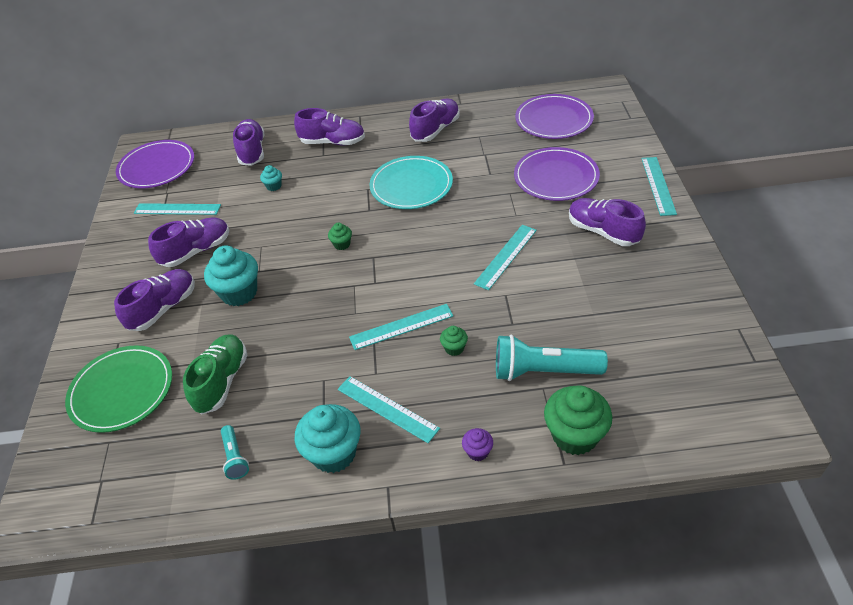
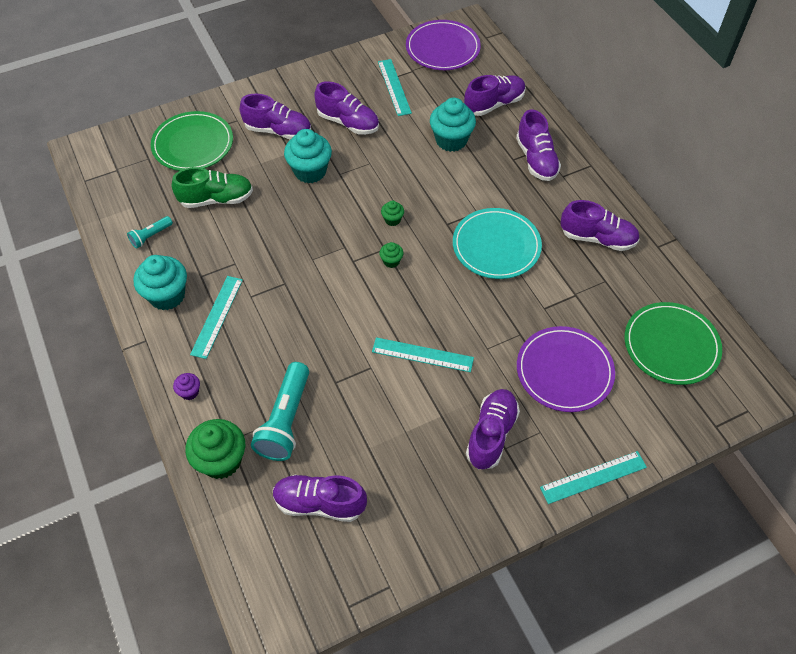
camera: 65 degrees right, 10 degrees up
(274, 186) = (451, 140): turquoise cupcake -> turquoise cupcake, size x2.10
(401, 327) = (306, 298): turquoise ruler -> none
(454, 348) = (293, 345): green cupcake -> green cupcake (391, 261)
(543, 371) = (285, 421): turquoise flashlight -> turquoise flashlight turned 150 degrees counterclockwise
(554, 120) = (671, 345): purple plate -> green plate
(644, 362) = (319, 503): none -> purple shoe

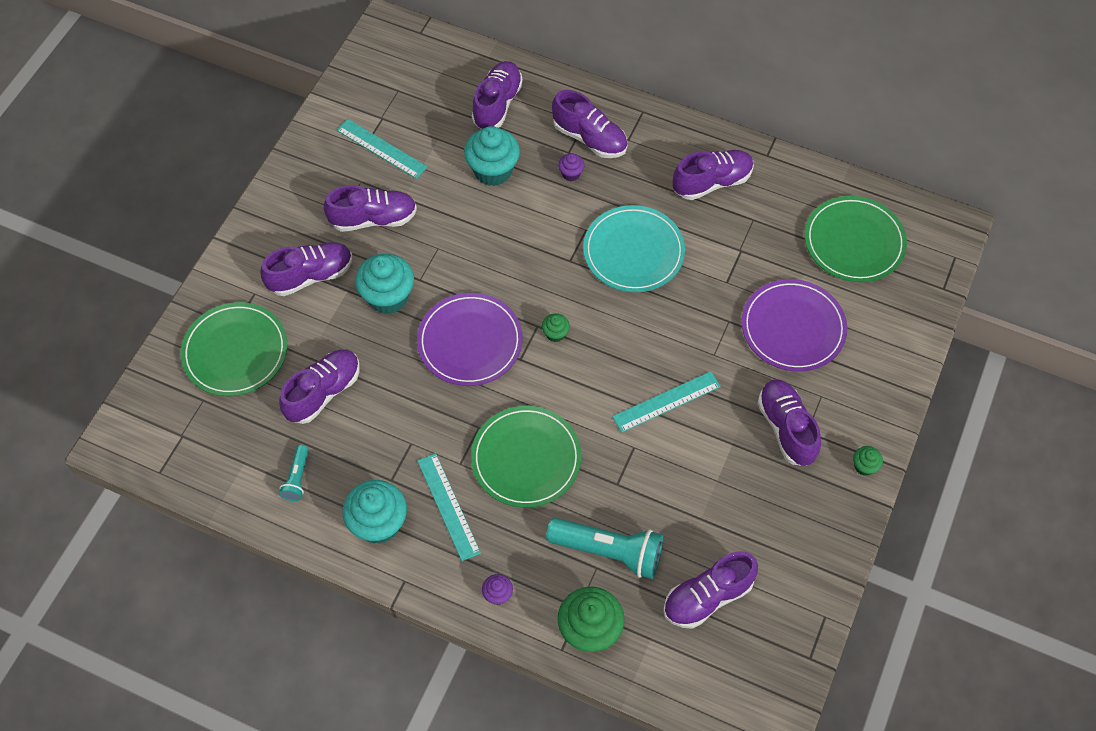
camera: 40 degrees left, 5 degrees up
(216, 199) = (323, 392): green shoe -> purple shoe
(285, 421) = (609, 551): turquoise flashlight -> turquoise flashlight turned 45 degrees counterclockwise
(294, 323) = (526, 458): none -> green plate
(392, 220) = (517, 292): green cupcake -> green cupcake (864, 466)
(442, 48) = (388, 73): purple plate -> purple plate (470, 342)
(501, 173) = (571, 174): none -> purple cupcake
(593, 477) = (893, 402): turquoise ruler -> none

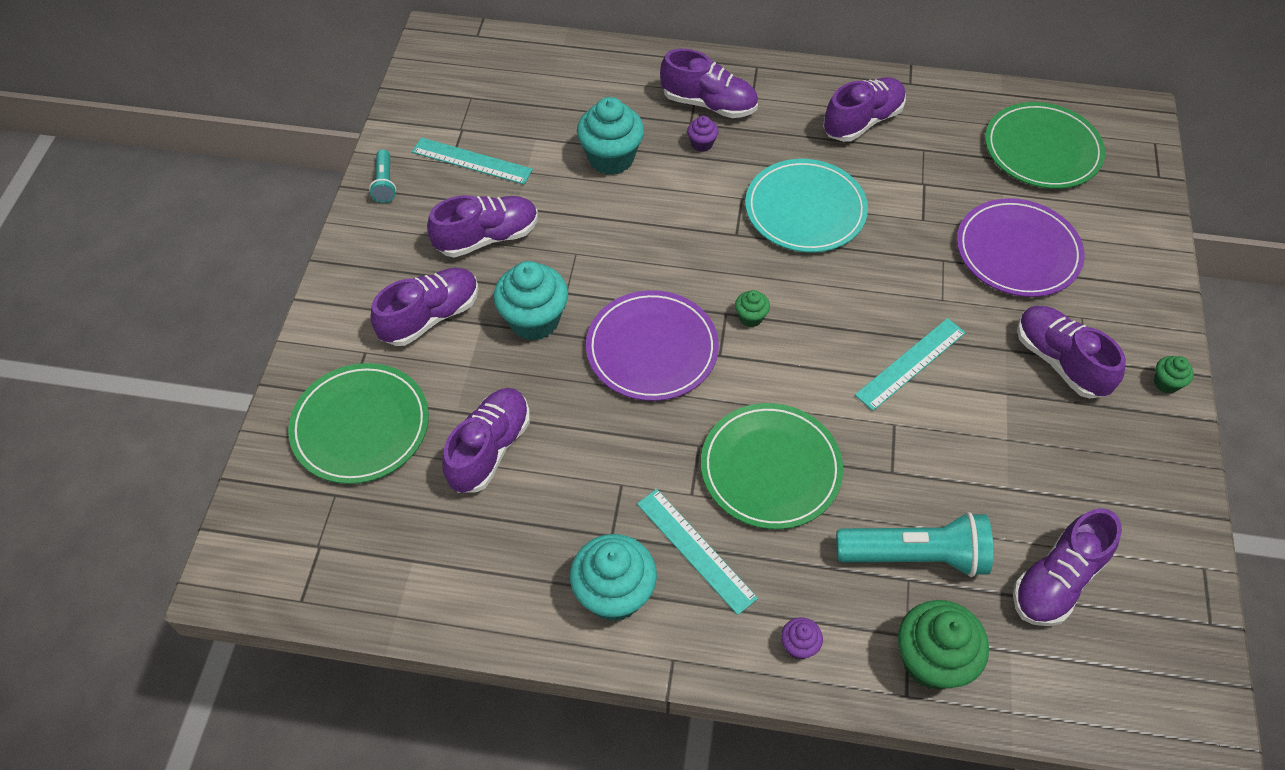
camera: 15 degrees left, 5 degrees down
(297, 478) = (489, 563): turquoise flashlight -> turquoise flashlight (385, 183)
(497, 104) = (591, 90): purple shoe -> none

